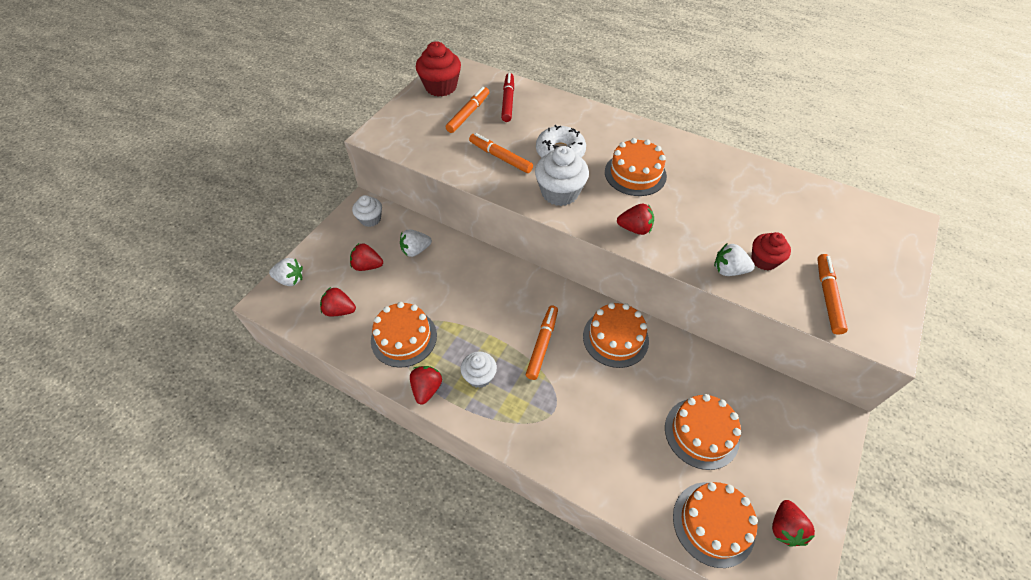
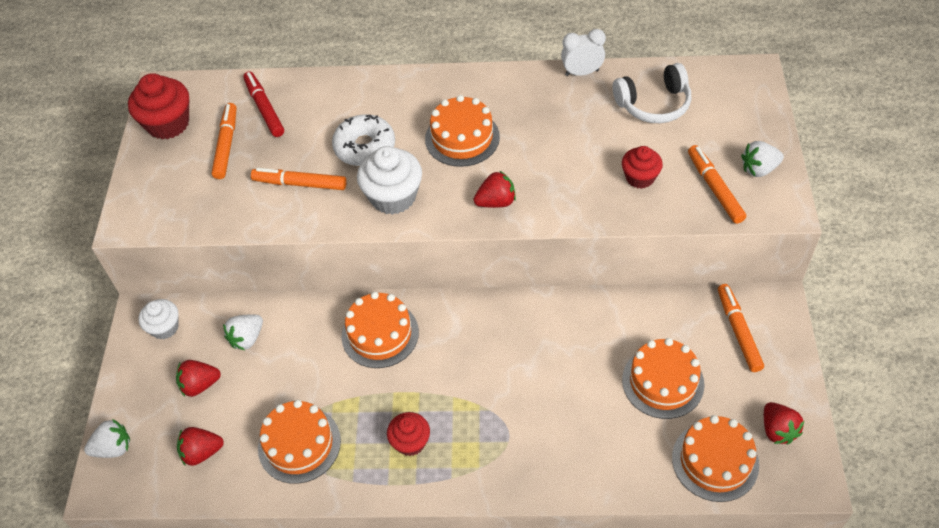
camera: 25 degrees left, 0 degrees up
(427, 389) = (361, 485): red strawberry -> none
(479, 376) = (410, 442): white cupcake -> red cupcake
(542, 344) = (457, 374): orange marker -> orange marker (738, 331)
(615, 338) = (529, 328): orange cake -> orange cake (380, 334)
(728, 270) = (611, 204): white strawberry -> white strawberry (759, 169)
(756, 165) = (582, 72): none -> white clock
(805, 211) = (653, 104): none -> white headphones

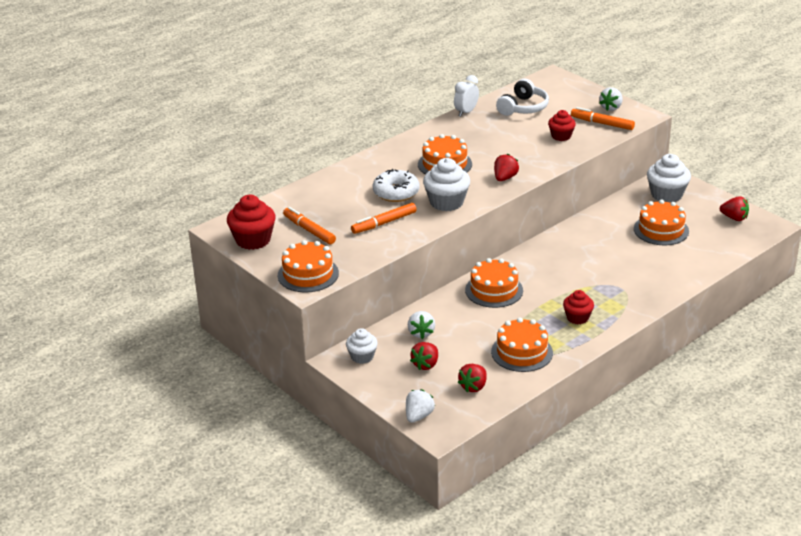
camera: 45 degrees left, 20 degrees down
(264, 108) = (305, 206): red marker -> none
(715, 461) = (724, 242): orange cake -> orange cake (308, 274)
(738, 331) = (666, 195): orange marker -> white cupcake

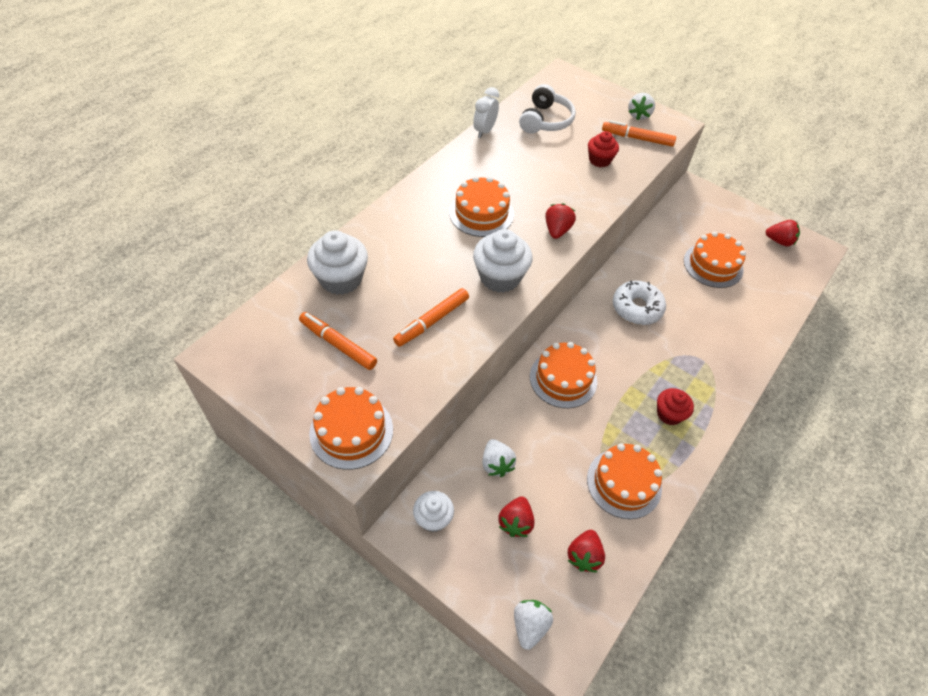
camera: 15 degrees left, 20 degrees up
(253, 240) = (265, 371): red cupcake -> none
(396, 192) = (434, 266): white donut -> white donut (637, 308)
(666, 195) = (701, 214): white cupcake -> white cupcake (341, 279)

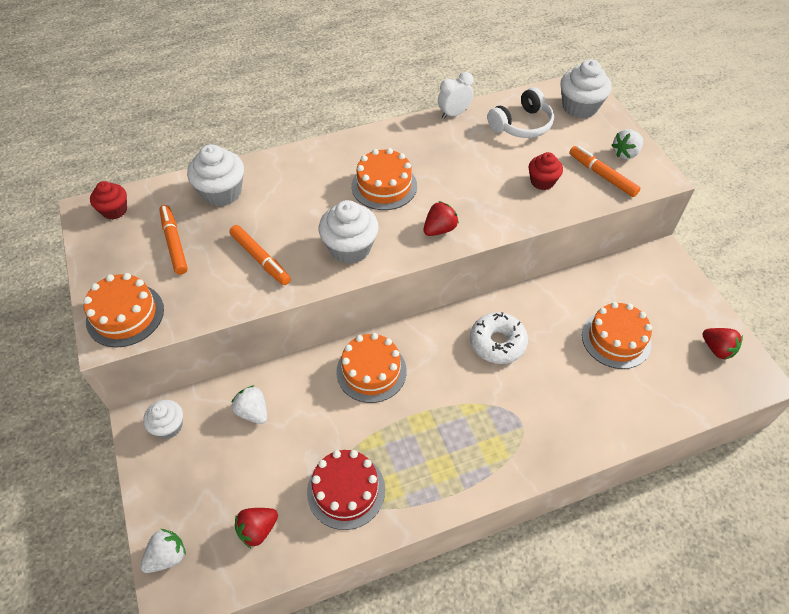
camera: 35 degrees right, 0 degrees up
(432, 321) = (260, 259): orange marker -> orange marker turned 120 degrees counterclockwise
(496, 464) = (253, 412): white strawberry -> white strawberry turned 120 degrees clockwise
(515, 522) = (227, 468): red strawberry -> none
(576, 91) = (579, 107): none -> white cupcake
(624, 483) = (346, 490): orange cake -> red cake
(669, 414) = (442, 455): red cupcake -> red cupcake (114, 210)

